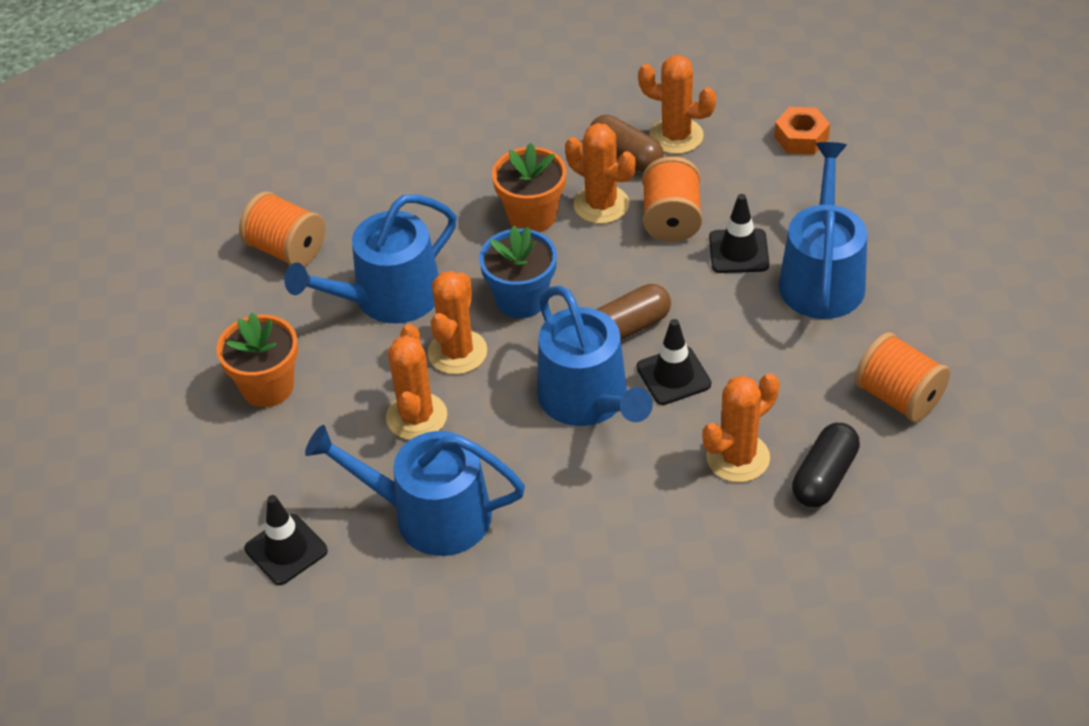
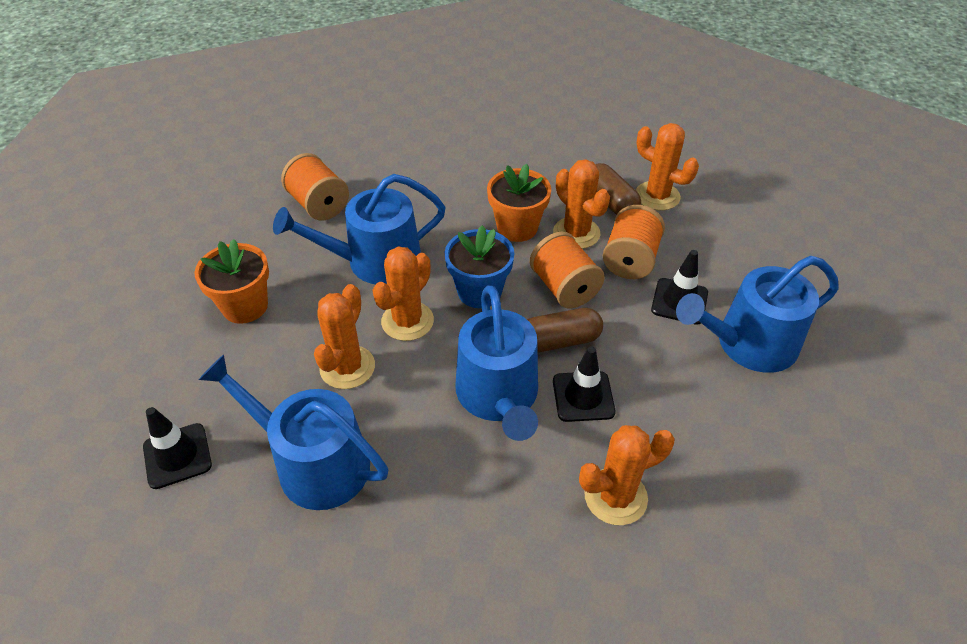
camera: 15 degrees right, 0 degrees up
(801, 138) = (762, 222): orange nut -> none
(822, 277) = (748, 344): blue watering can -> blue watering can turned 135 degrees counterclockwise
(824, 477) = (695, 545): black capsule -> none
(898, 397) = (793, 482): orange spool -> orange spool (564, 288)

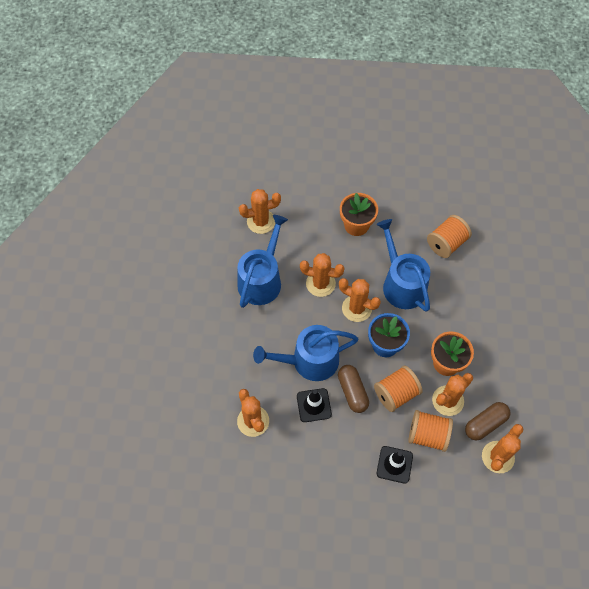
camera: 85 degrees right, 15 degrees up
(177, 456) = (261, 221): black traffic cone -> orange cactus
(748, 344) = (364, 504): blue watering can -> none

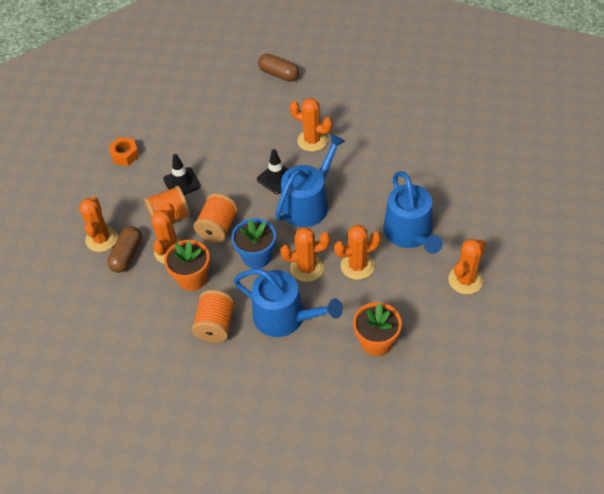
camera: 145 degrees right, 10 degrees down
(352, 391) = (254, 206): brown capsule -> brown capsule (279, 74)
(425, 542) = (125, 155): none -> orange nut
(446, 243) = (273, 389): orange spool -> orange spool (215, 325)

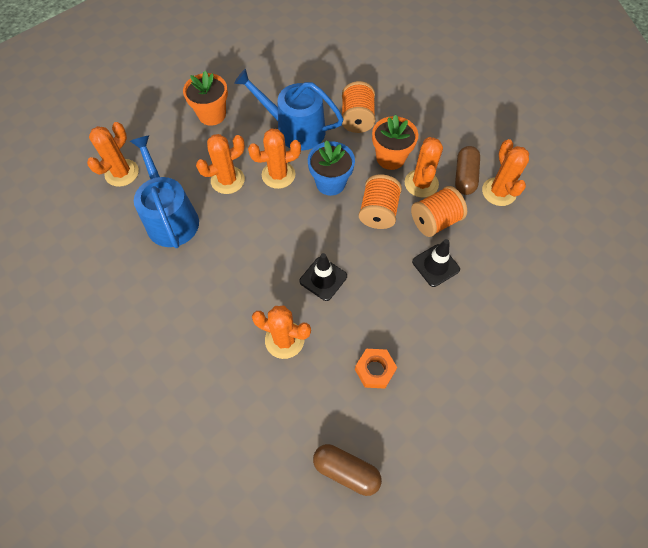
camera: 170 degrees right, 10 degrees up
(125, 155) = (521, 302): orange nut -> orange nut (375, 370)
(308, 203) = (282, 247): blue watering can -> none

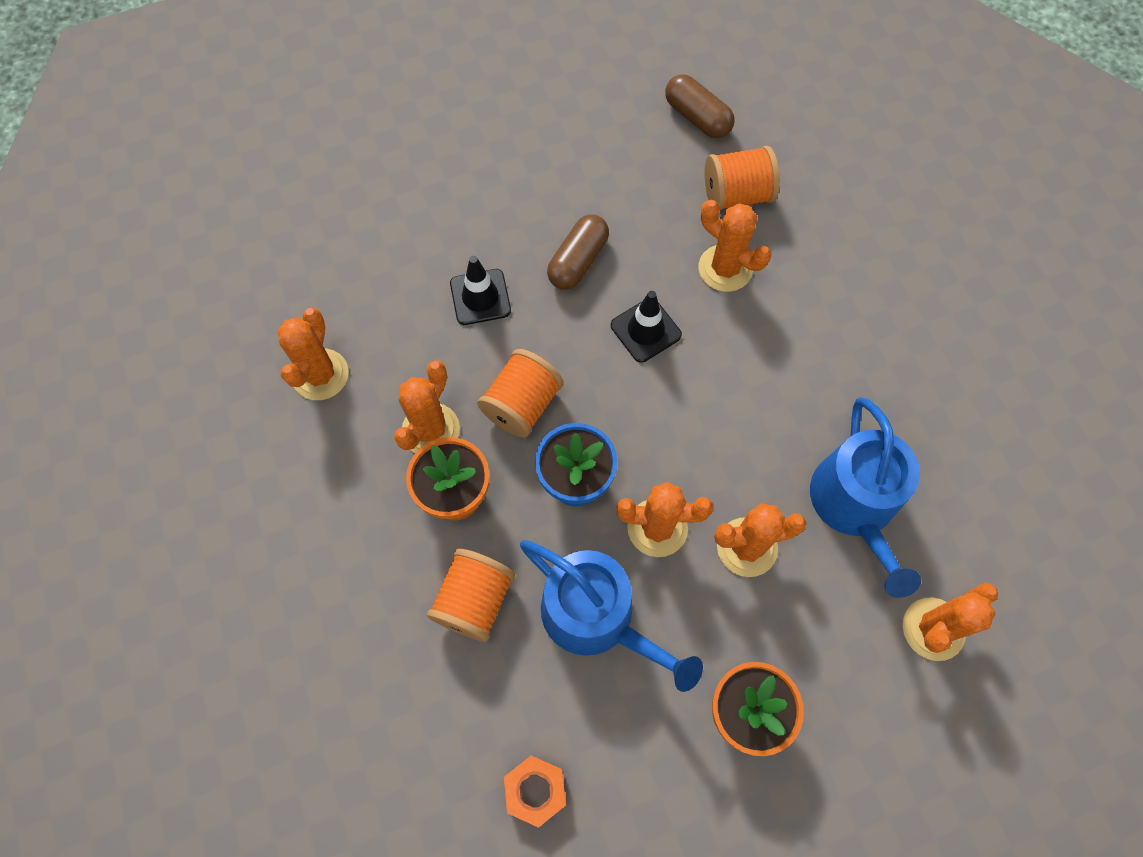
camera: 160 degrees left, 5 degrees up
(375, 370) = (623, 199): orange nut -> orange nut (535, 790)
(435, 221) = (444, 361): orange spool -> orange spool (736, 194)
(464, 176) = (355, 418): brown capsule -> brown capsule (578, 261)

